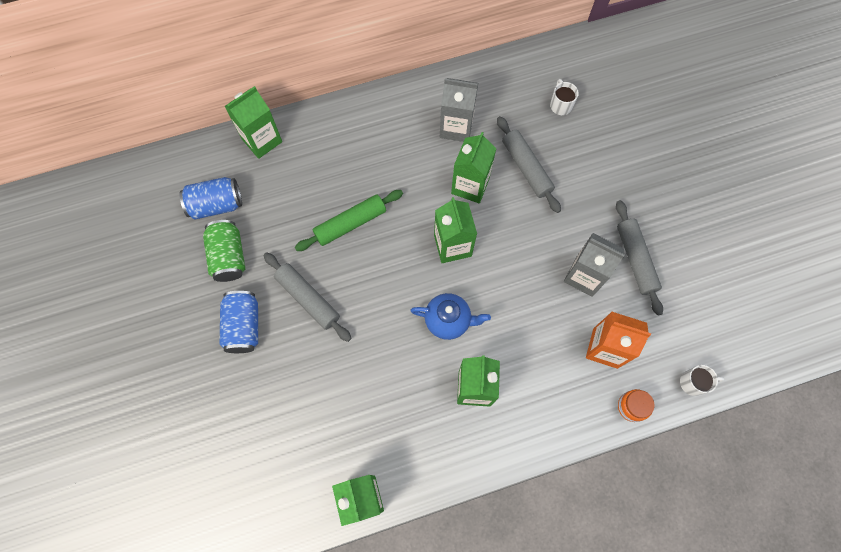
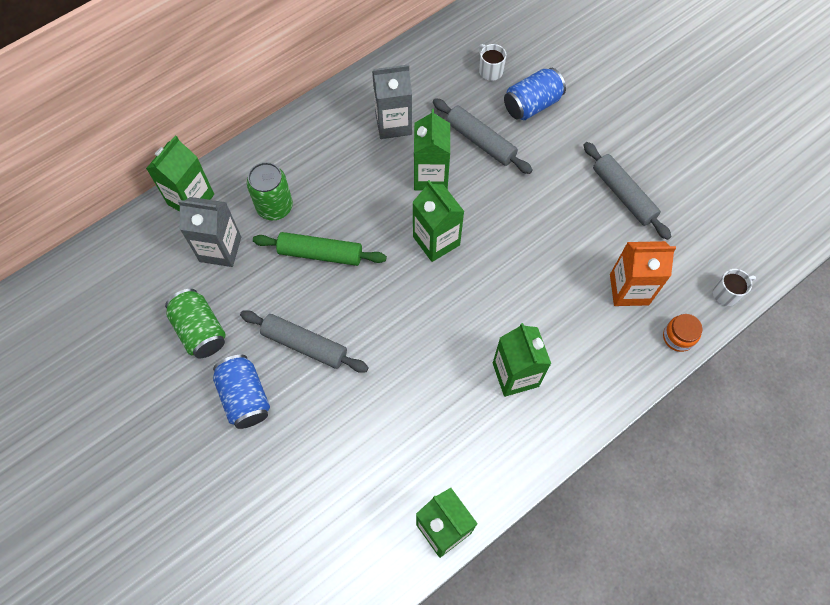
camera: 20 degrees left, 5 degrees down
(216, 205) = (165, 281): blue can -> blue can (532, 105)
(328, 169) = (275, 207): none -> green can
(350, 223) = (320, 253): green rolling pin -> green rolling pin turned 60 degrees clockwise
(448, 320) = (461, 316): blue teapot -> none
(584, 276) = (580, 227): grey carton -> grey carton (220, 249)

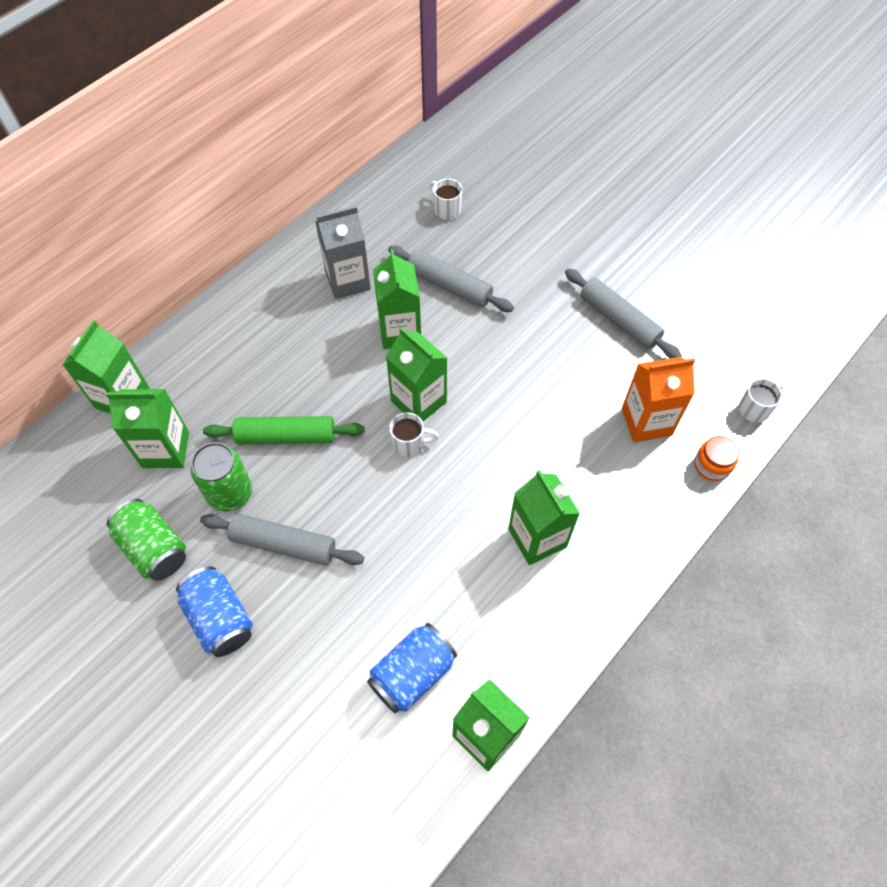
camera: 10 degrees left, 5 degrees down
(220, 249) = (166, 449): grey carton -> green carton
(275, 207) = (224, 392): green can -> green can (230, 493)
(422, 276) = (409, 443): none -> white mug
(532, 105) = (499, 239): blue can -> blue can (412, 673)

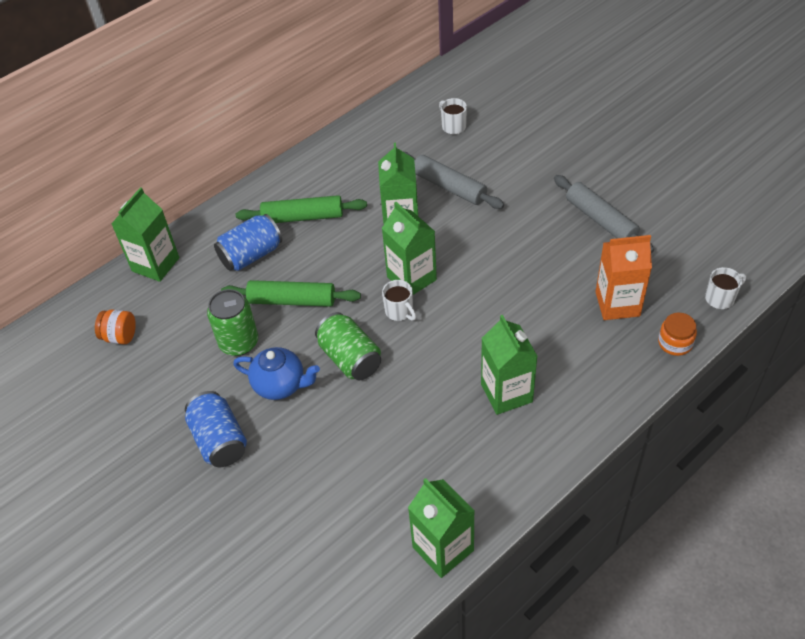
camera: 10 degrees right, 10 degrees down
(90, 493) = (120, 336): none -> orange jar
(154, 548) = (169, 382): green can -> green can (350, 358)
(166, 449) = (187, 306): green carton -> none
(283, 544) = (280, 385): grey rolling pin -> blue teapot
(288, 330) = (303, 217): none -> green rolling pin
(347, 280) = (359, 180): grey carton -> none
(409, 443) = (399, 311): white mug -> white mug turned 45 degrees clockwise
(412, 673) = (382, 495): blue can -> blue can (251, 255)

